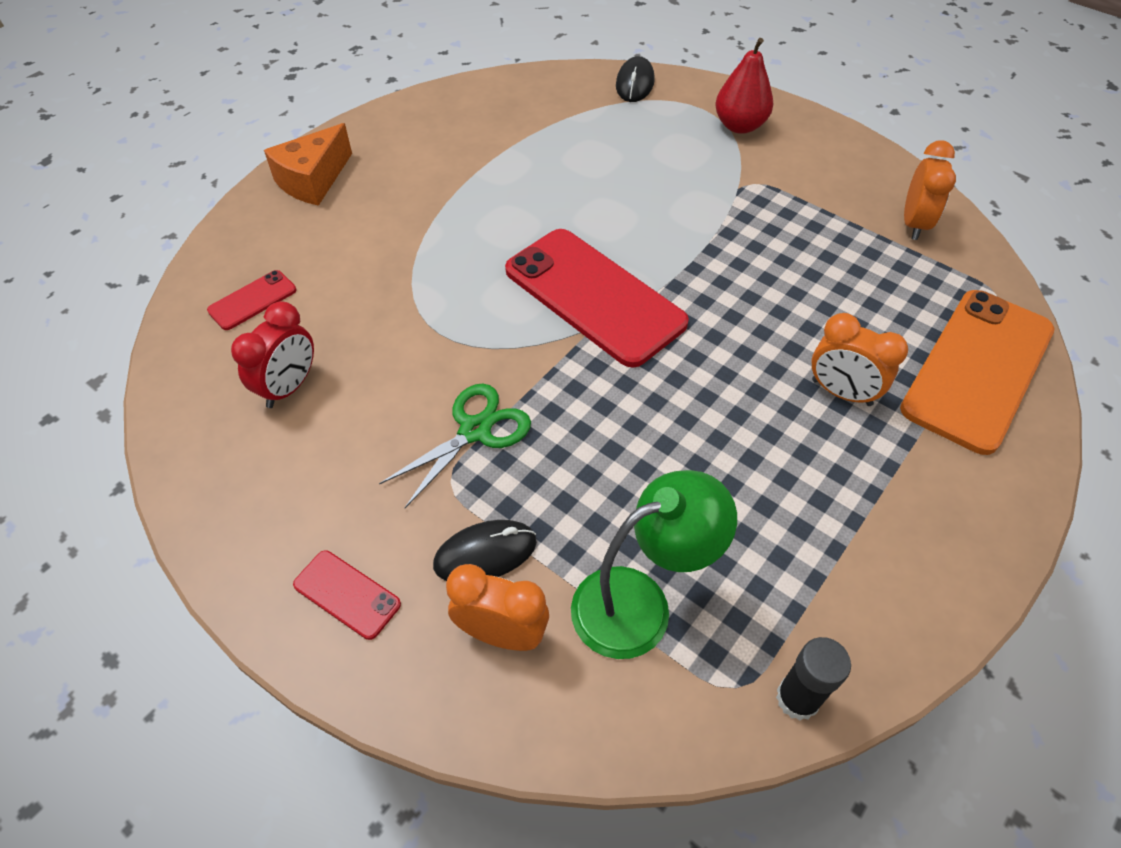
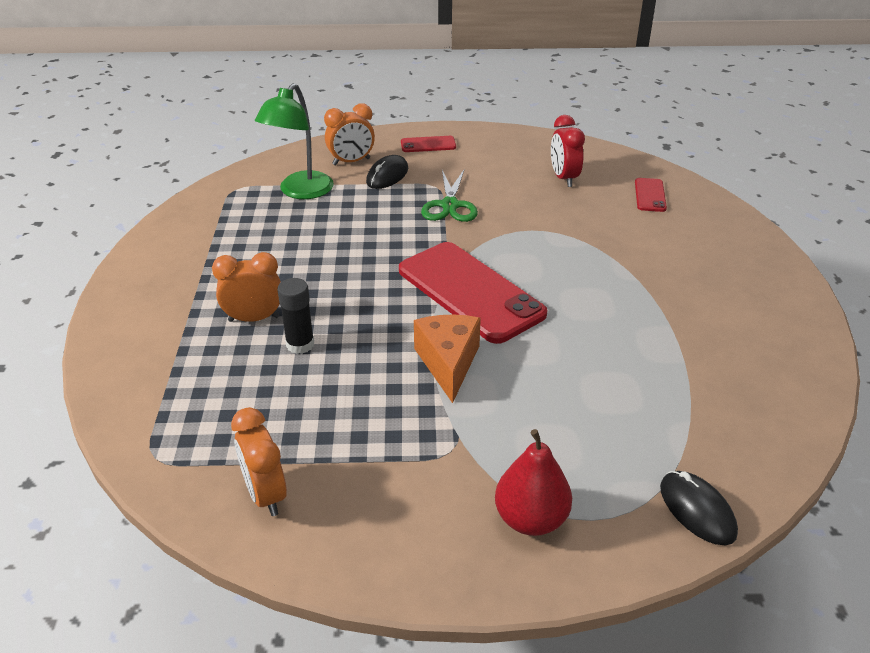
camera: 140 degrees right, 15 degrees down
(313, 180) = (754, 261): orange cheese -> orange cheese (448, 363)
(594, 297) = (470, 292): red phone -> red phone turned 45 degrees clockwise
(797, 698) = (205, 197): black glue stick -> black glue stick (300, 344)
(977, 369) = (157, 383): orange phone -> none

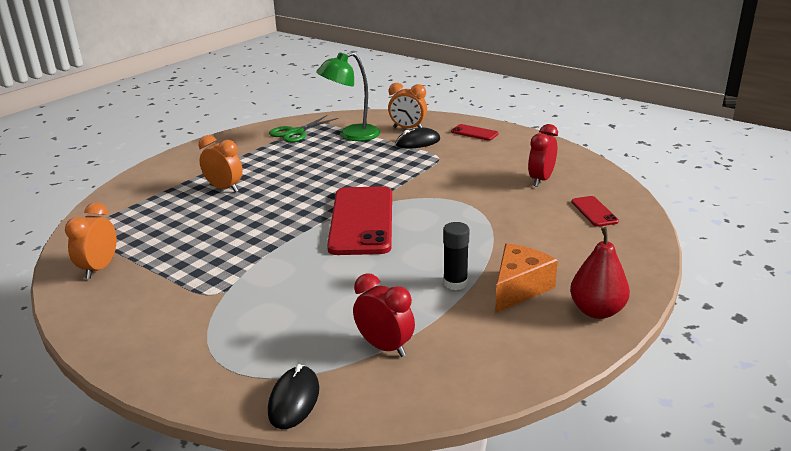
camera: 40 degrees right, 10 degrees down
(300, 344) = (226, 209): black glue stick -> black glue stick (455, 283)
(448, 363) = (285, 251): orange cheese -> orange cheese (519, 288)
(450, 205) = (430, 170): green scissors -> green scissors (296, 132)
(531, 519) = (194, 348): red pear -> red pear (597, 311)
(650, 195) = (594, 211): red phone -> red phone turned 60 degrees counterclockwise
(687, 413) = (385, 347): none -> red clock

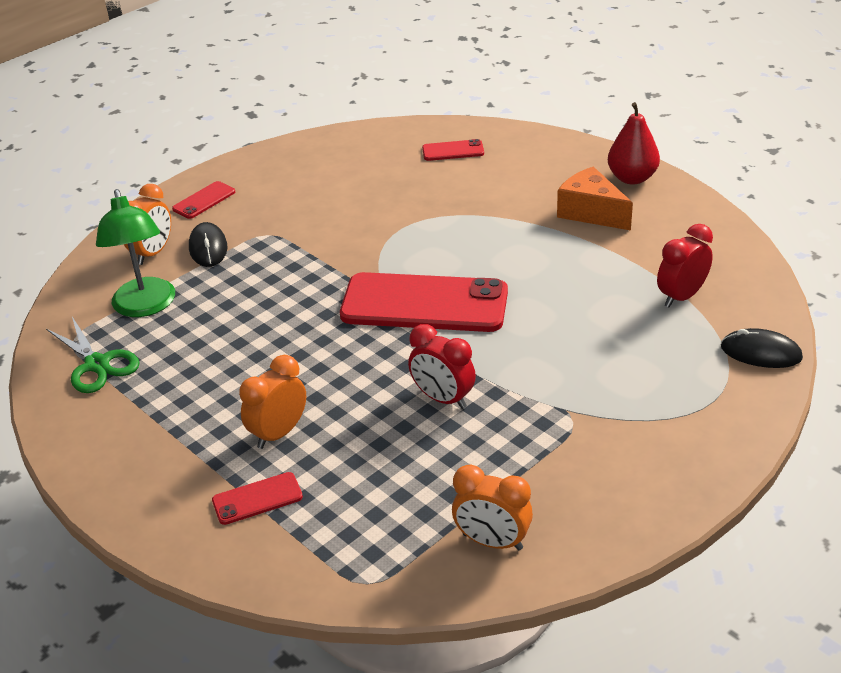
camera: 80 degrees left, 10 degrees up
(168, 190) = (257, 499): none -> red phone
(455, 283) = (576, 248): black glue stick -> none
(541, 180) = (367, 171): red clock -> red clock (443, 399)

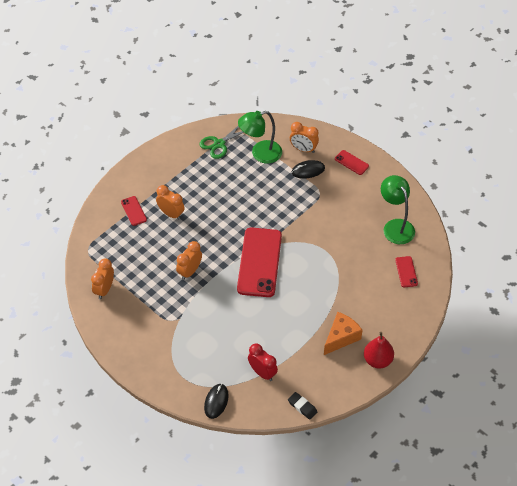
camera: 85 degrees right, 15 degrees up
(357, 159) = (395, 226): none -> green lamp
(443, 399) = (189, 271): red clock -> orange clock
(743, 252) = (302, 407): none -> black eraser

